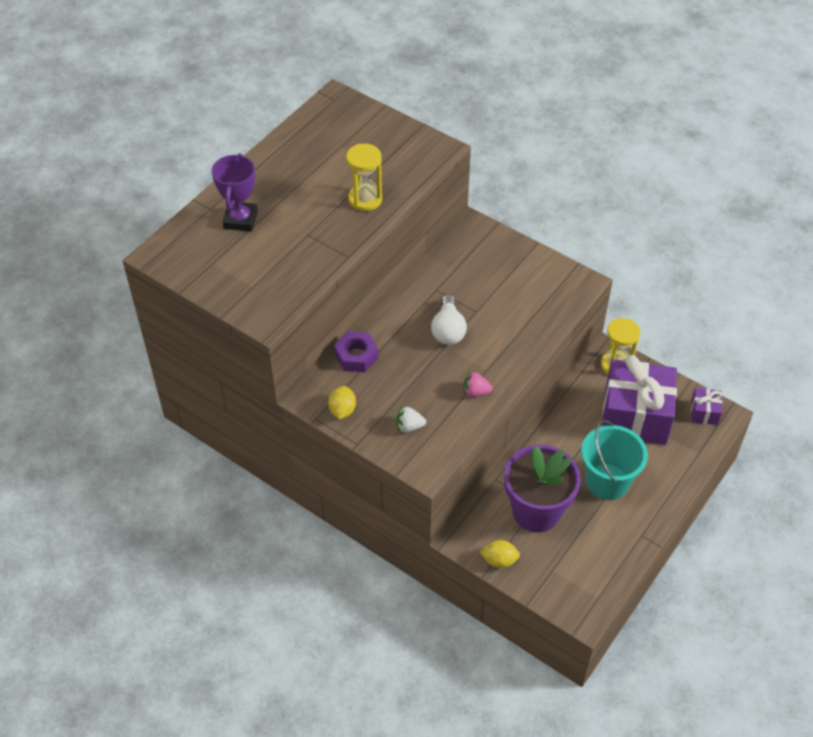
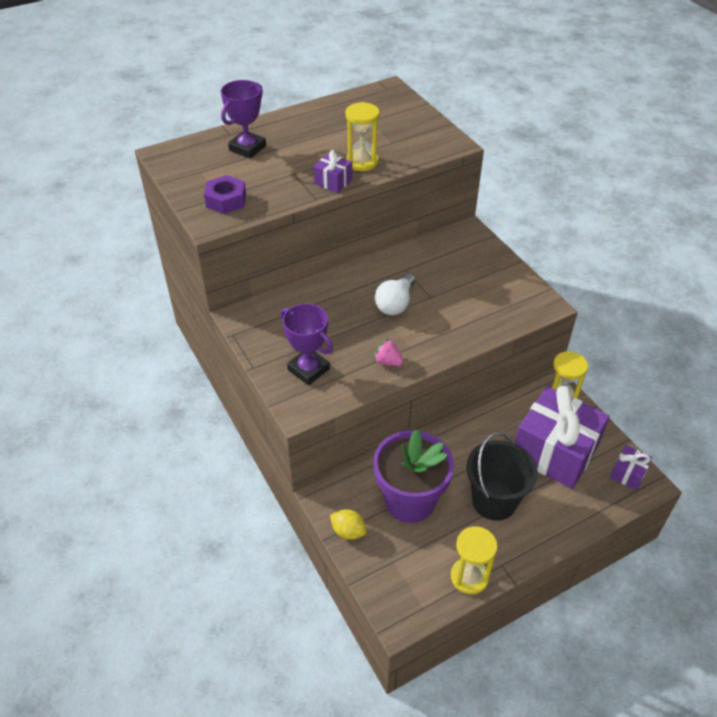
camera: 25 degrees right, 5 degrees down
(342, 410) = (260, 336): yellow lemon -> none
(352, 232) = (333, 182): none -> purple gift
(356, 356) = (301, 298): purple nut -> purple nut (226, 200)
(409, 426) = (308, 369): white strawberry -> purple trophy
(607, 482) = (494, 501): turquoise bucket -> black bucket
(621, 556) = (469, 577): none -> yellow hourglass

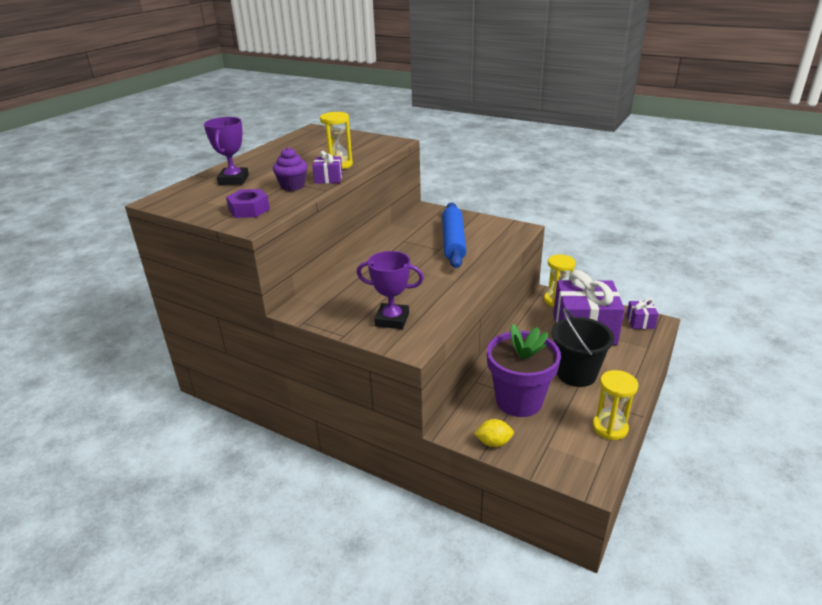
camera: 30 degrees left, 15 degrees down
(291, 180) = (292, 186): none -> purple cupcake
(388, 362) = (449, 293): pink strawberry -> none
(395, 304) = (417, 261): white light bulb -> none
(454, 293) = (453, 242): none -> blue rolling pin

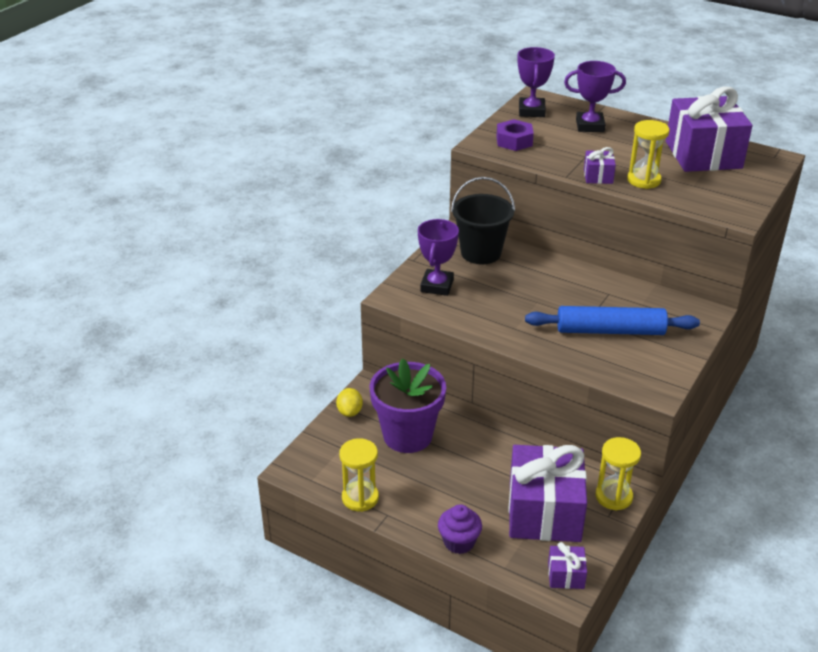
camera: 90 degrees right, 5 degrees up
(187, 202) = (531, 111): none -> purple trophy
(292, 186) = (575, 158): purple cupcake -> purple cupcake (459, 542)
(302, 147) = (703, 155): none -> purple gift
(576, 374) = (451, 488): black bucket -> black bucket (481, 253)

